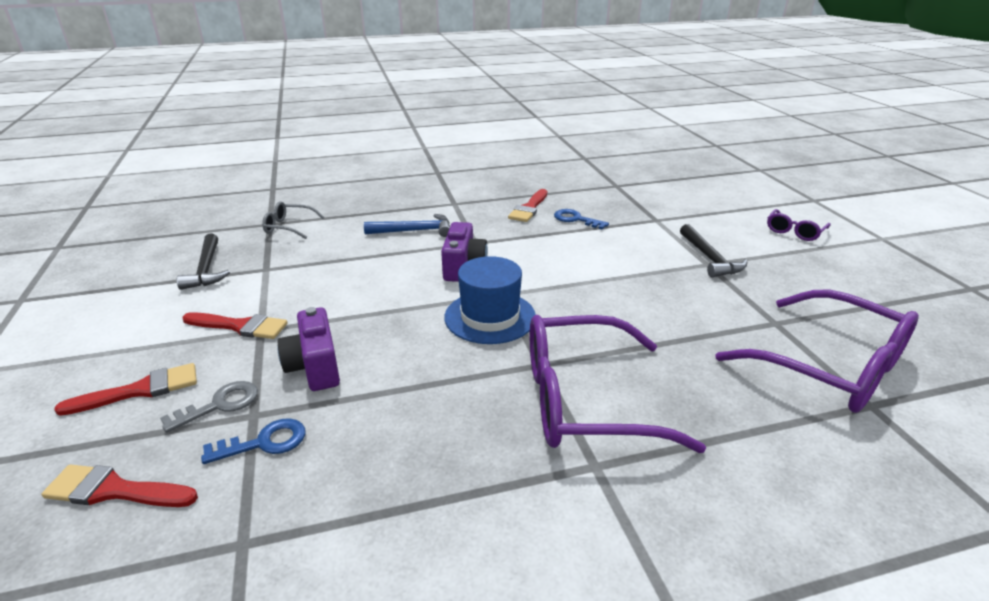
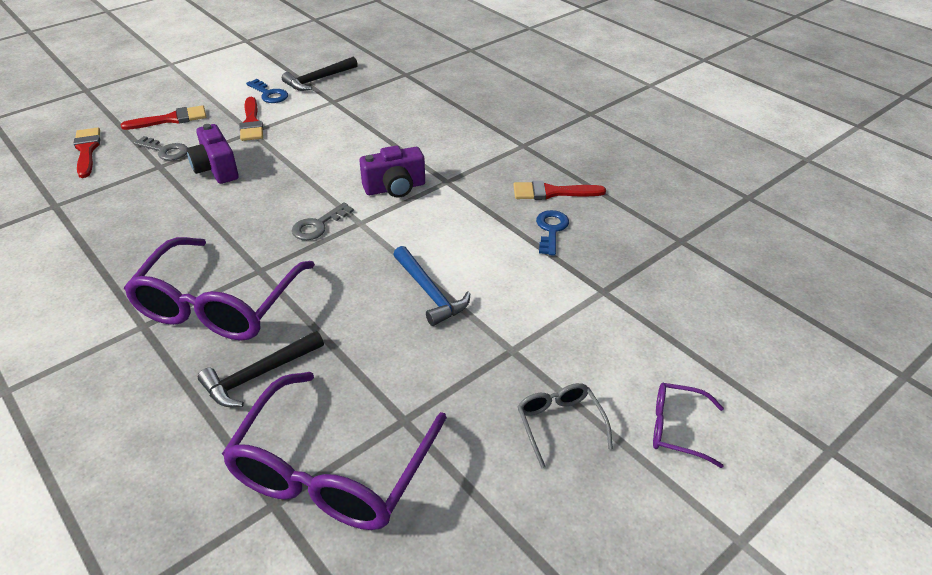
camera: 65 degrees right, 10 degrees up
(140, 390) = (171, 119): red brush -> red brush turned 60 degrees counterclockwise
(264, 442) = (135, 180): blue key -> blue key (269, 94)
(289, 227) = (406, 84): grey glasses -> grey glasses (559, 424)
(315, 367) = (216, 169): purple camera -> purple camera turned 75 degrees counterclockwise
(414, 231) = (445, 142): blue hammer -> blue hammer (430, 293)
(490, 317) = (318, 225): blue hat -> grey key
(584, 400) = (219, 304): purple glasses -> purple glasses turned 135 degrees counterclockwise
(709, 258) = (528, 350): black hammer -> black hammer (258, 375)

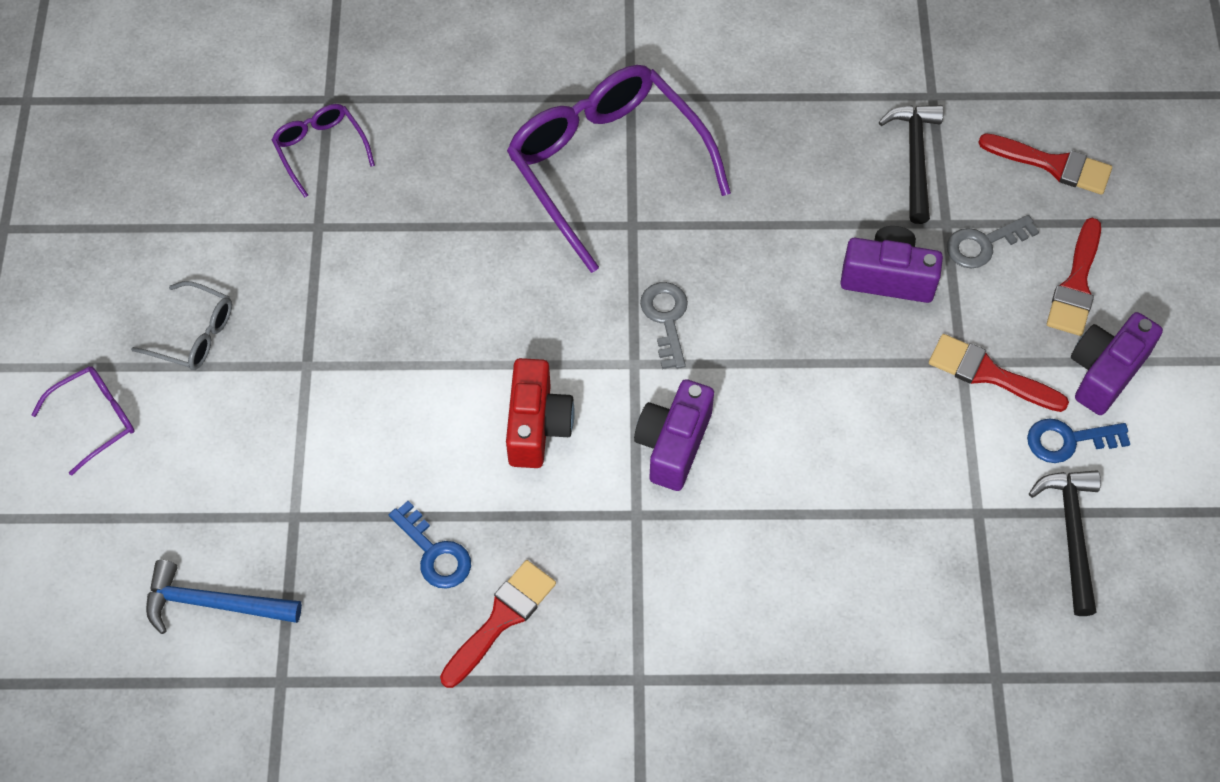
camera: 130 degrees right, 20 degrees up
(220, 97) = (1105, 372): none -> purple camera
(258, 375) = (476, 152): black hammer -> black hammer (915, 158)
(332, 470) = (320, 150): purple glasses -> purple glasses, size x0.47
(430, 293) = (451, 351): blue hammer -> blue hammer (213, 603)
(438, 235) = (537, 426): none -> red camera

